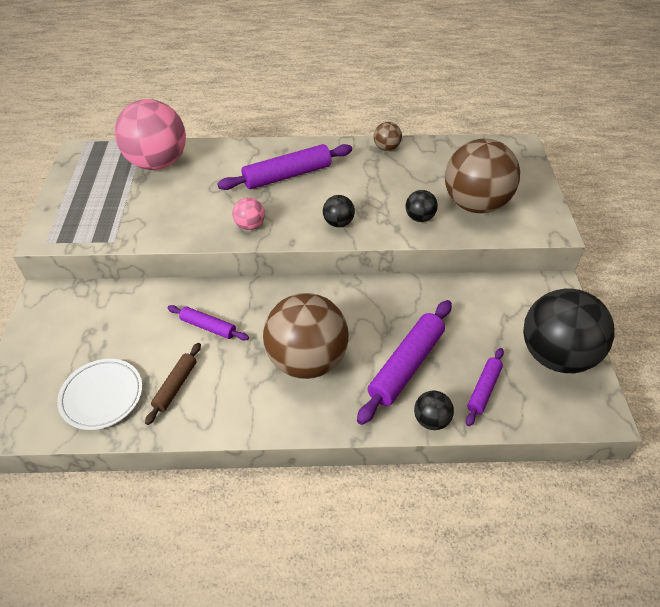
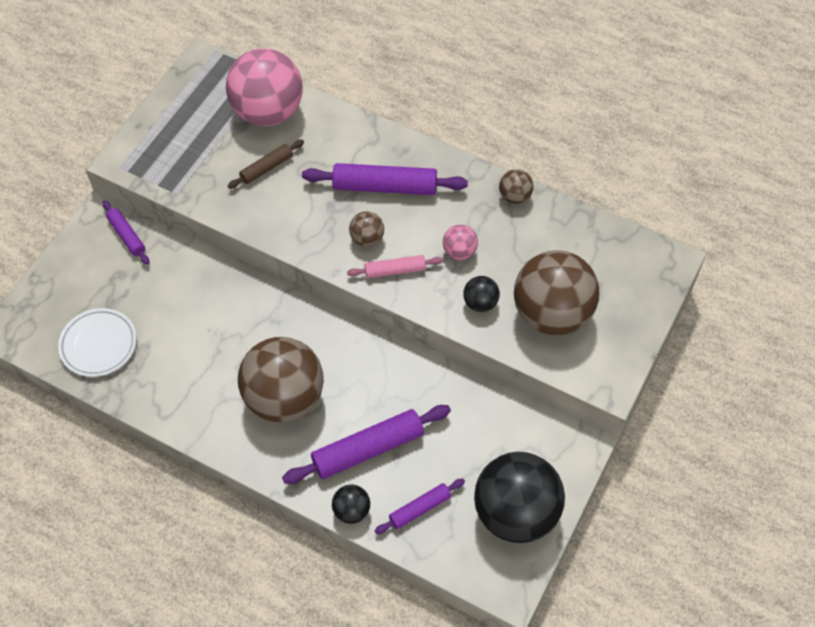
camera: 30 degrees right, 10 degrees up
(175, 386) = (161, 365): brown rolling pin -> brown rolling pin (267, 168)
(208, 327) = (220, 320): purple rolling pin -> purple rolling pin (127, 236)
(250, 225) = (309, 233): pink ball -> pink ball (459, 251)
(299, 211) = (367, 238): none -> brown ball
(338, 223) = (395, 270): black ball -> pink rolling pin

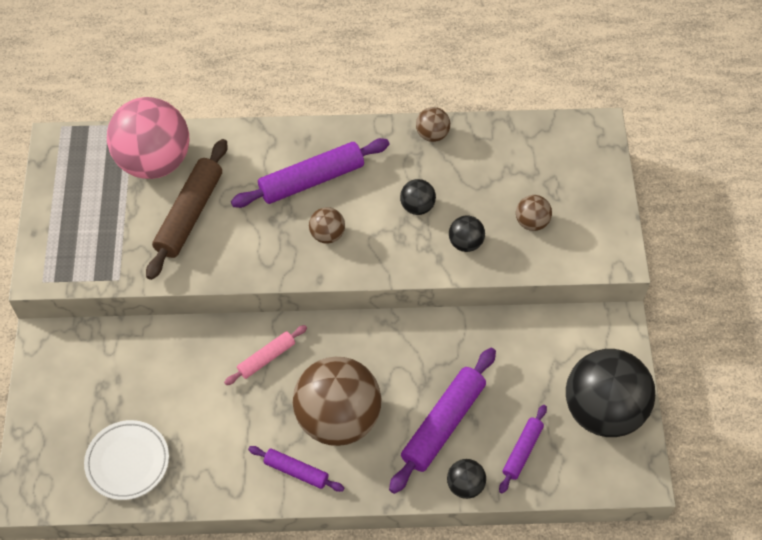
camera: 30 degrees left, 0 degrees up
(127, 236) = (83, 345): purple rolling pin -> purple rolling pin (296, 471)
(267, 168) = (189, 214): brown rolling pin -> brown rolling pin, size x1.78
(395, 270) = (372, 251): pink rolling pin -> pink rolling pin (266, 358)
(459, 251) = (417, 206): pink ball -> black ball
(551, 314) = (532, 222): brown ball -> brown ball, size x0.44

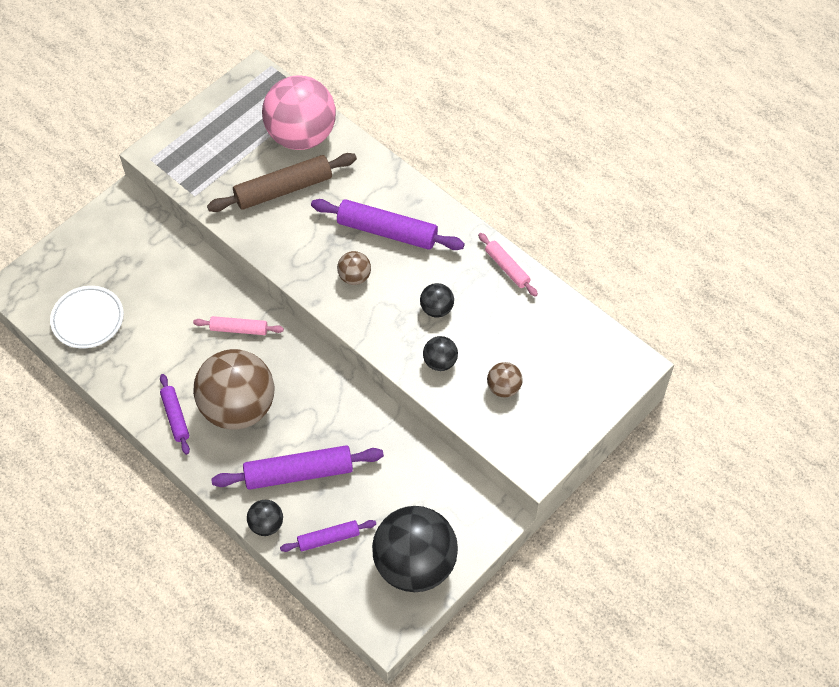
camera: 45 degrees right, 0 degrees up
(432, 134) = (507, 268): brown ball -> pink rolling pin

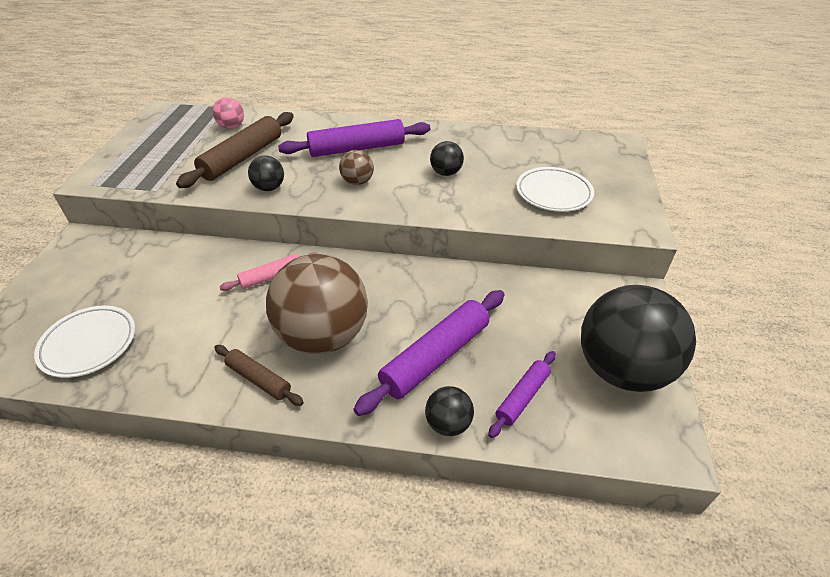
camera: 35 degrees left, 15 degrees down
(175, 417) = (259, 379): purple rolling pin -> brown rolling pin
(301, 135) = (232, 126): pink ball -> pink ball, size x0.44
(440, 362) = (486, 200): black ball -> black ball (269, 188)
(503, 388) = (553, 193): brown ball -> white plate
(507, 268) = (470, 133): pink rolling pin -> none

